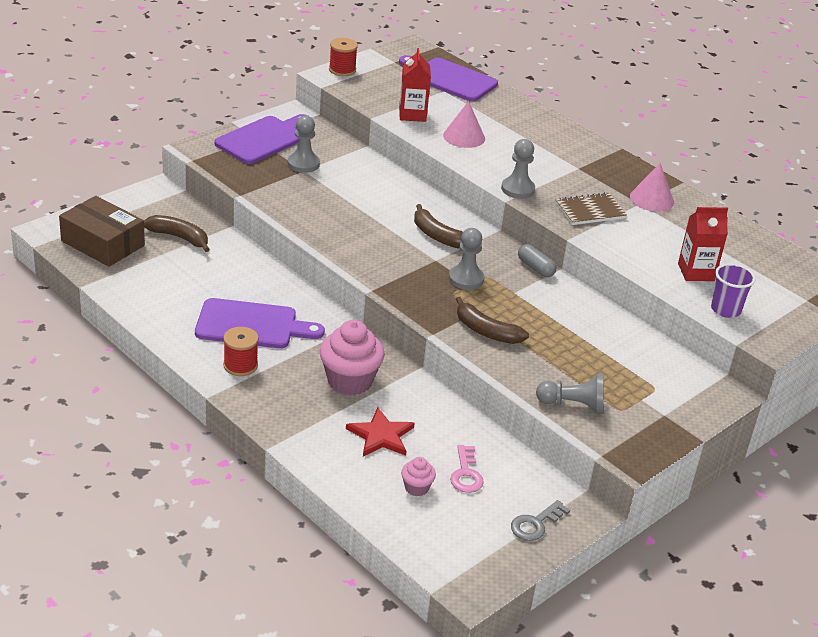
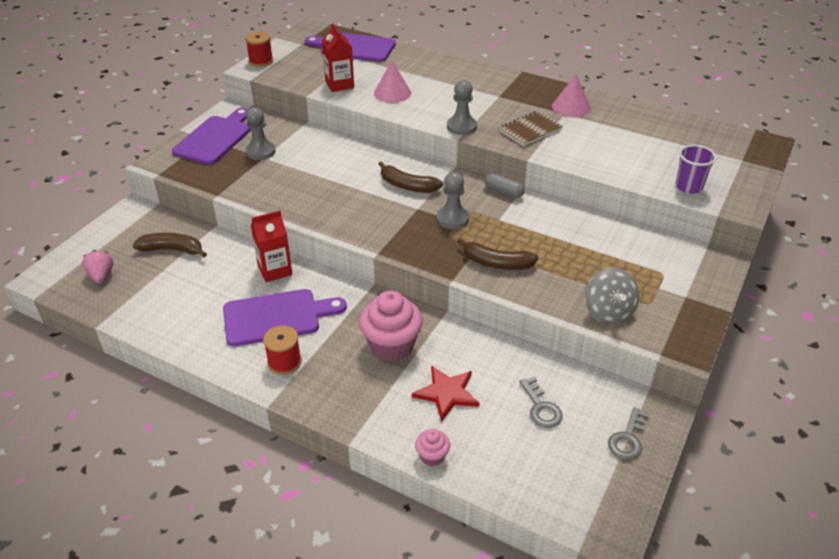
camera: 15 degrees left, 5 degrees up
(103, 243) = (101, 276): brown box -> pink strawberry
(416, 488) = (506, 438): pink cupcake -> pink cupcake (432, 456)
(466, 474) = (541, 407): pink key -> grey key
(573, 405) = (608, 312): grey pawn -> grey spinning top
(696, 272) = (644, 160): red carton -> red carton (275, 270)

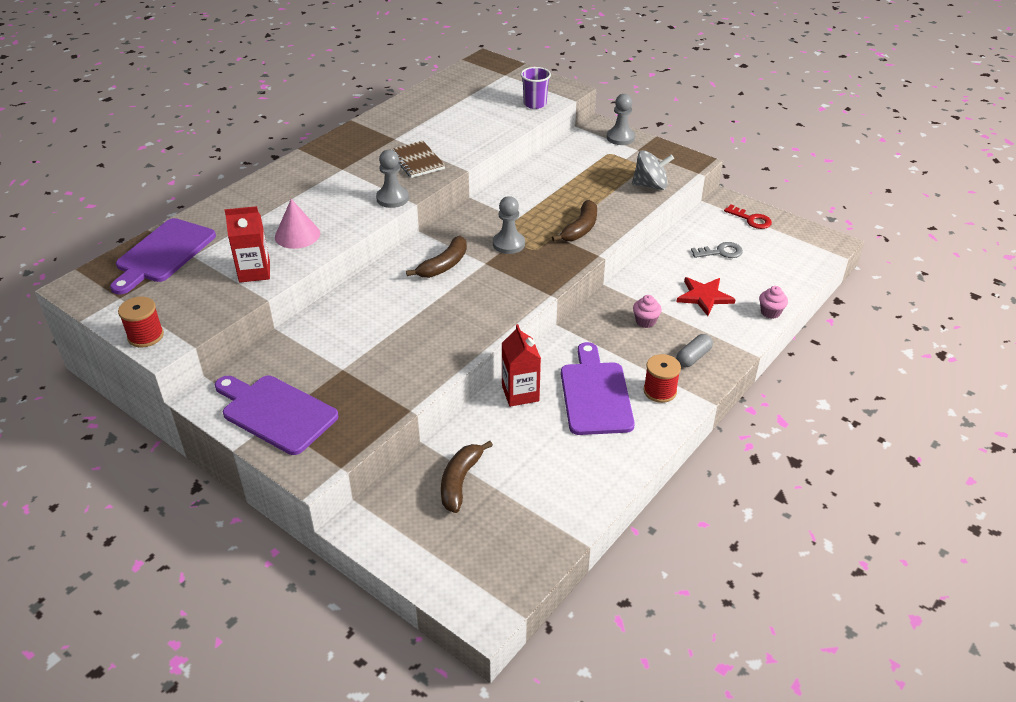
camera: 80 degrees left, 0 degrees up
(101, 276) = (495, 549): pink strawberry -> none
(260, 152) = (328, 371): grey pawn -> grey pawn (620, 138)
(391, 346) = (645, 321): pink cupcake -> pink cupcake, size x0.50
(503, 192) = (475, 209): grey capsule -> grey capsule (693, 357)
(571, 107) = (385, 133): pink cone -> none
(628, 438) = (751, 219): grey key -> red key

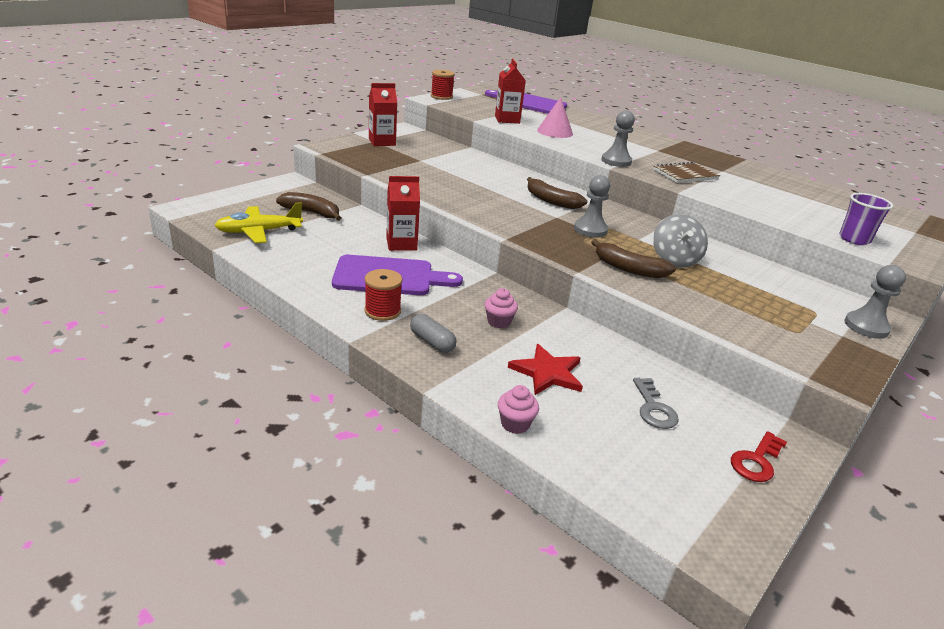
camera: 90 degrees right, 10 degrees down
(276, 412) = (382, 142): purple cutting board -> red carton
(530, 517) = (259, 232): none -> yellow plane
(650, 185) = (749, 329): grey spinning top -> grey spinning top (674, 260)

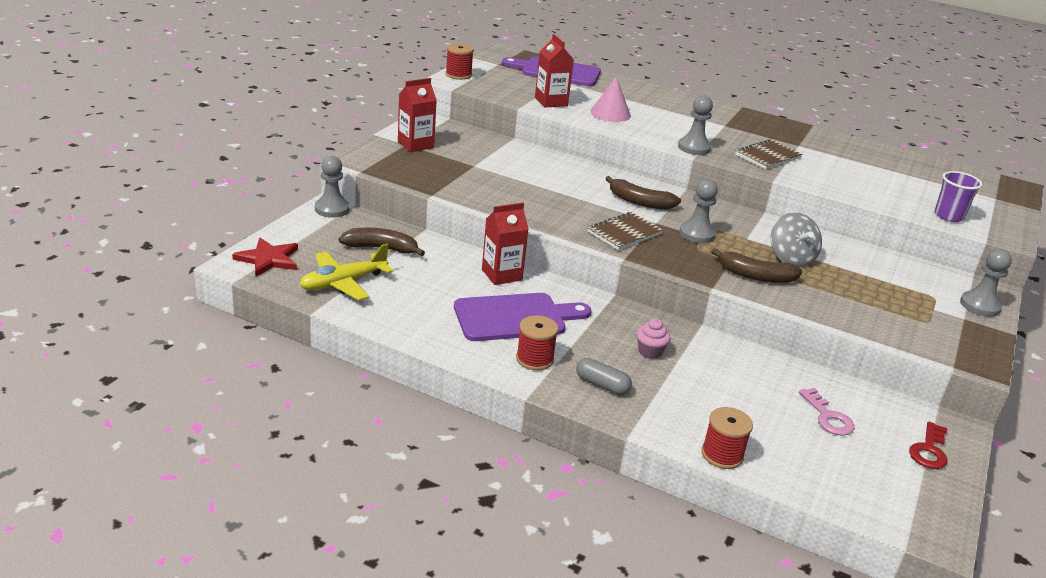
camera: 15 degrees left, 0 degrees up
(293, 182) = (332, 209): none -> grey pawn
(515, 424) = (722, 455): pink cupcake -> red spool
(520, 220) = (624, 233): none -> brown notebook
(547, 372) = (722, 398): red star -> red star (268, 259)
(654, 408) = (828, 417): grey key -> pink key

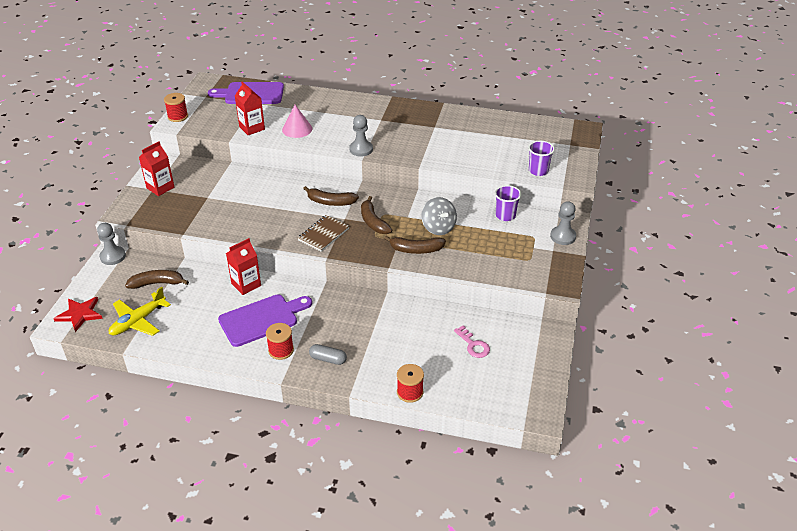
camera: 10 degrees left, 10 degrees up
(650, 352) = (355, 324): pink cupcake -> none
(697, 234) = (373, 222): grey pawn -> brown banana
(767, 156) = (413, 144): brown notebook -> none
(891, 265) = (505, 215): none -> purple cup
(929, 450) = (536, 354): red key -> none

